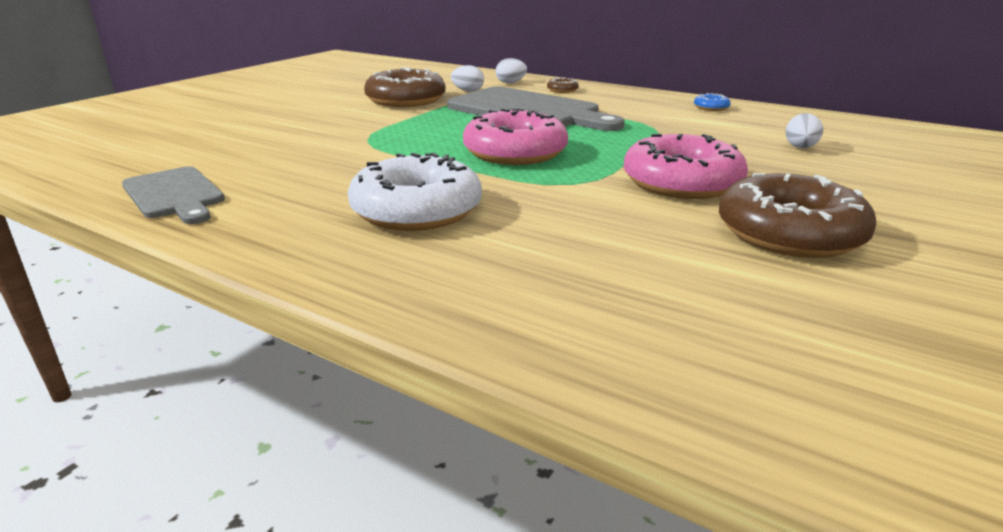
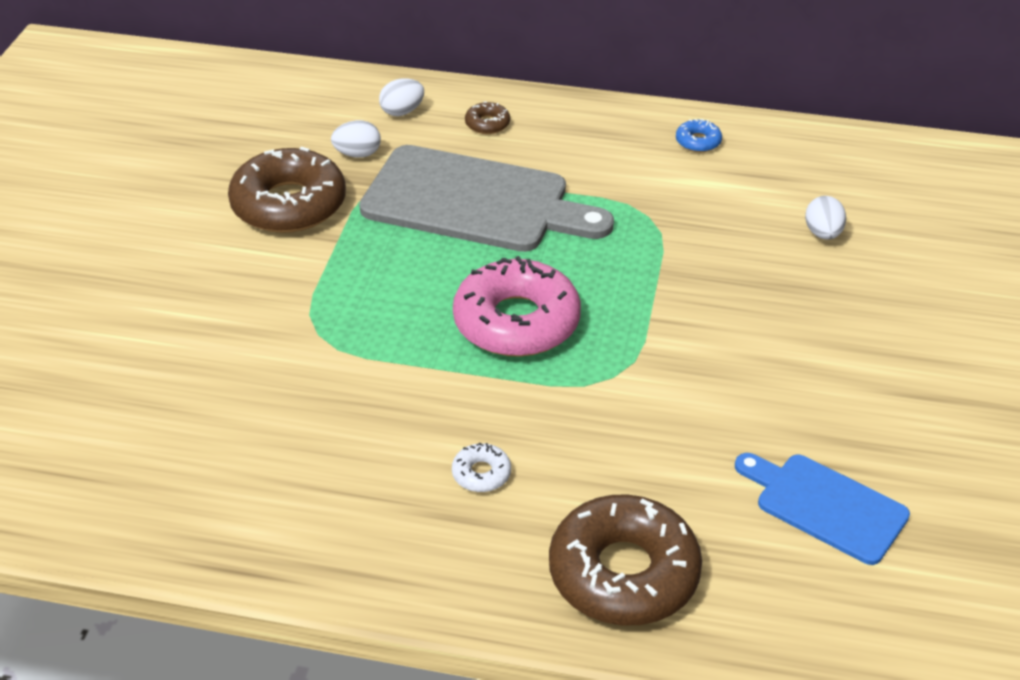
camera: 20 degrees left, 15 degrees up
(174, 195) = (190, 516): grey cutting board -> none
(417, 210) = (481, 474): white donut -> white donut, size x0.42
(681, 182) = (722, 347): pink donut -> none
(744, 280) = (825, 505): none -> blue cutting board
(789, 233) = (846, 419): brown donut -> brown donut (623, 573)

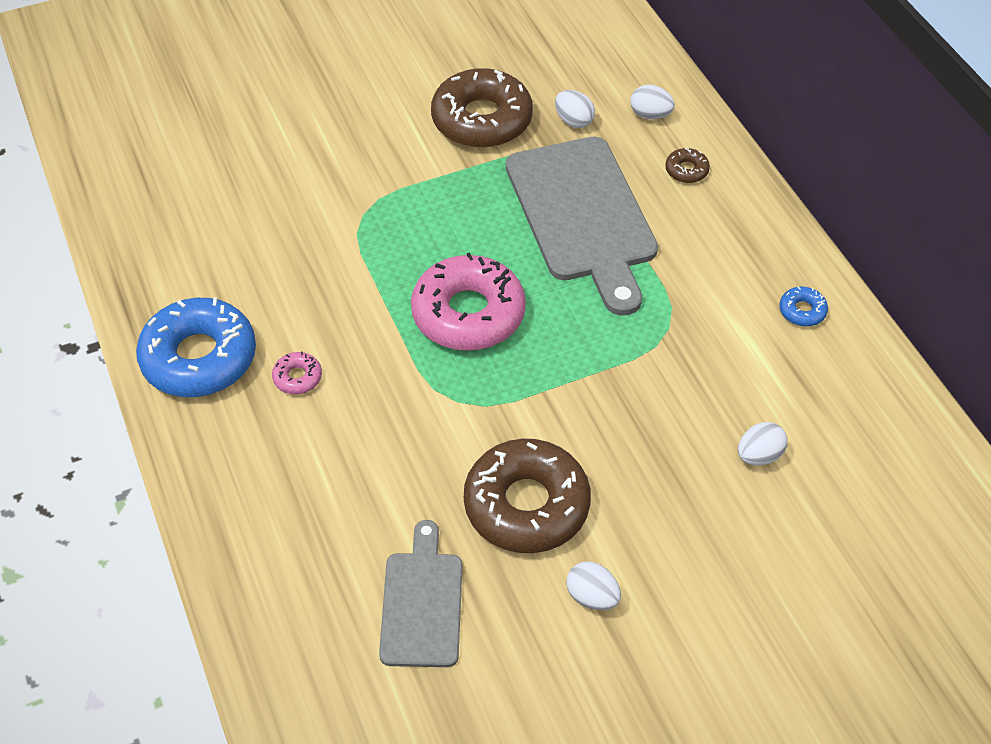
camera: 55 degrees right, 10 degrees up
(381, 539) = (199, 358): none -> blue donut
(481, 474) = (297, 377): white donut -> pink donut
(623, 573) = (262, 507): brown donut -> brown donut (526, 505)
(825, 505) = (422, 603): blue cutting board -> grey cutting board
(895, 393) = (592, 597): none -> white egg

